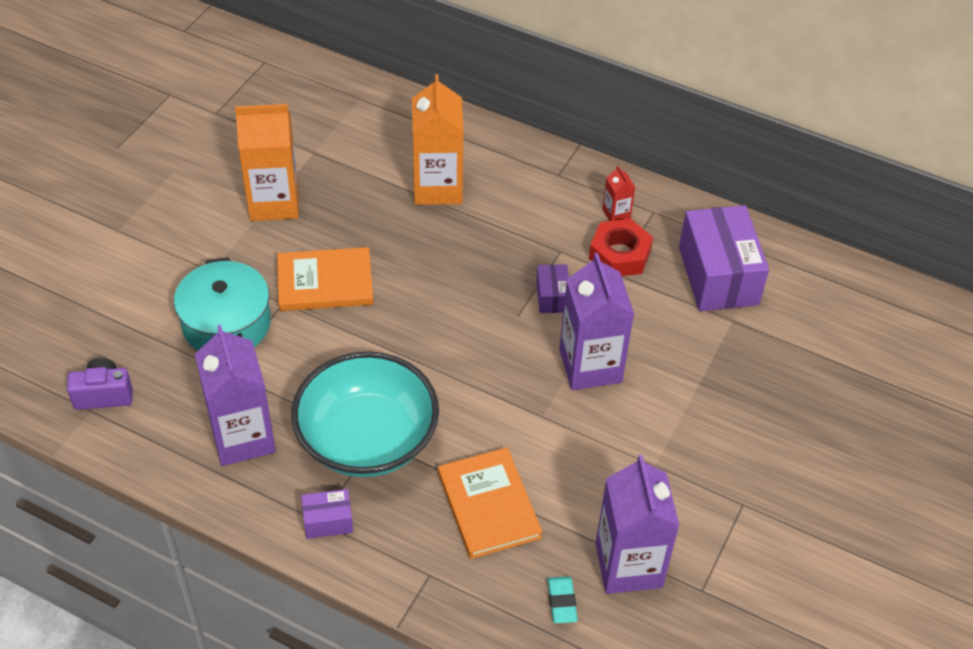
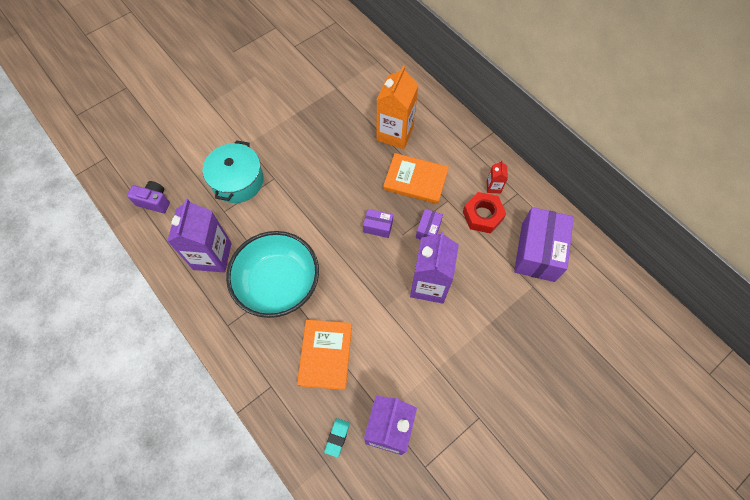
camera: 25 degrees right, 15 degrees up
(274, 202) = (299, 113): orange carton -> none
(325, 282) = (302, 174): orange book -> orange book (415, 180)
(328, 521) = (232, 328): purple box -> purple box (378, 227)

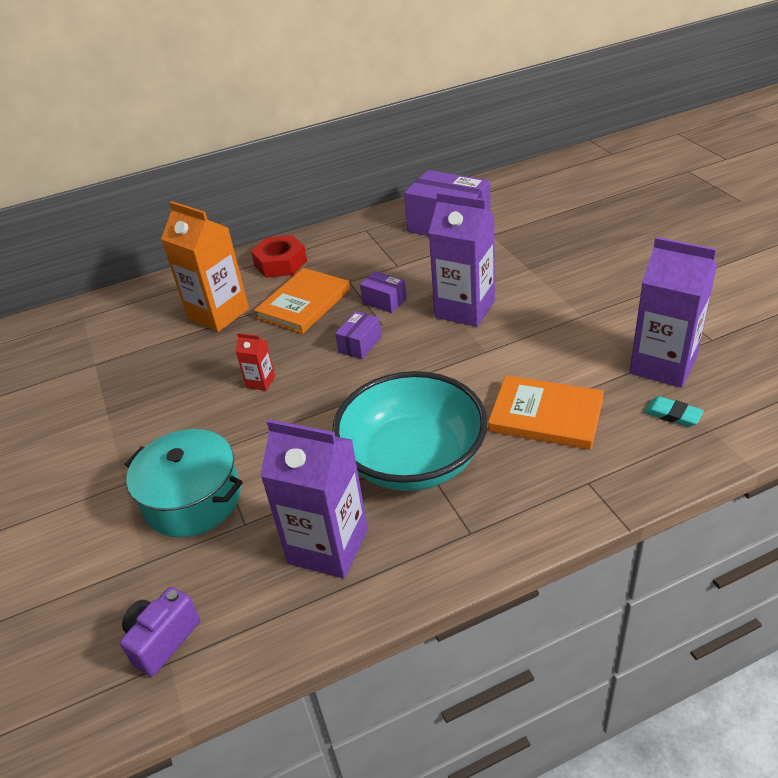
camera: 70 degrees left, 25 degrees down
(482, 215) = (384, 257): red nut -> red nut (280, 263)
(493, 187) = (348, 245): red carton -> red carton (260, 382)

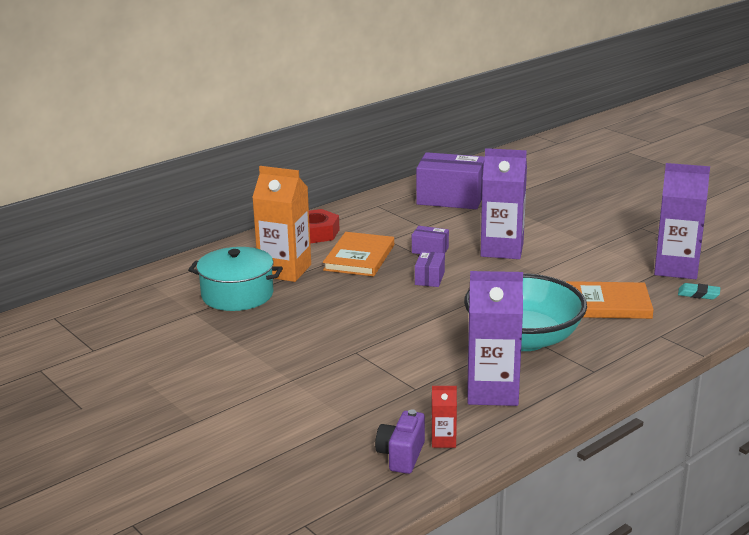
camera: 20 degrees left, 15 degrees down
(193, 499) = (360, 381): turquoise pot -> turquoise pot (237, 295)
(260, 382) = (361, 309): red carton -> red carton (443, 440)

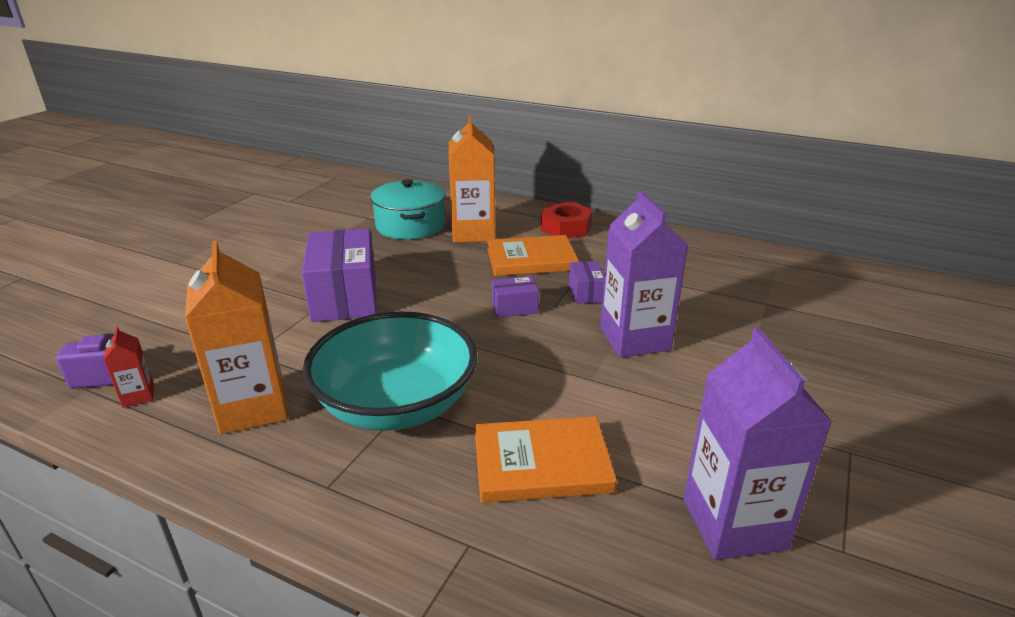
camera: 65 degrees right, 5 degrees up
(450, 198) = (739, 276): purple box -> purple box (344, 297)
(492, 392) = (253, 407): purple carton -> orange carton
(607, 304) = (541, 463): orange book -> orange book turned 75 degrees counterclockwise
(698, 294) = (656, 573): turquoise eraser -> none

